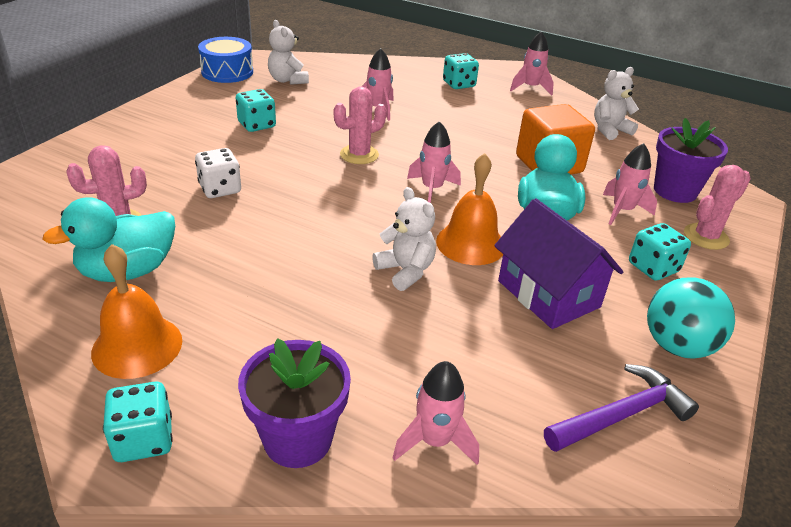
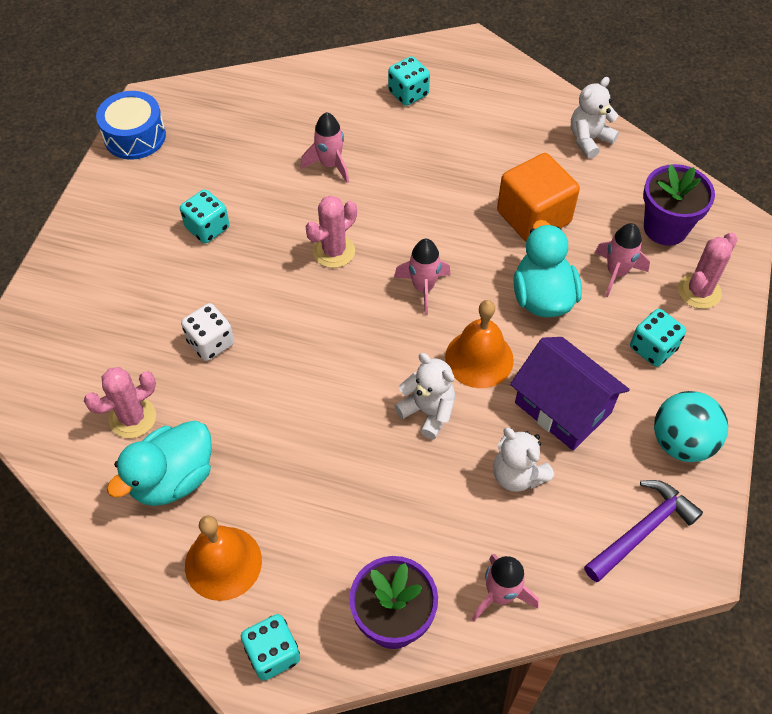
camera: 10 degrees left, 20 degrees up
(288, 80) = (211, 135): white teddy bear -> white teddy bear (517, 475)
(530, 88) = (490, 80): pink rocket -> none

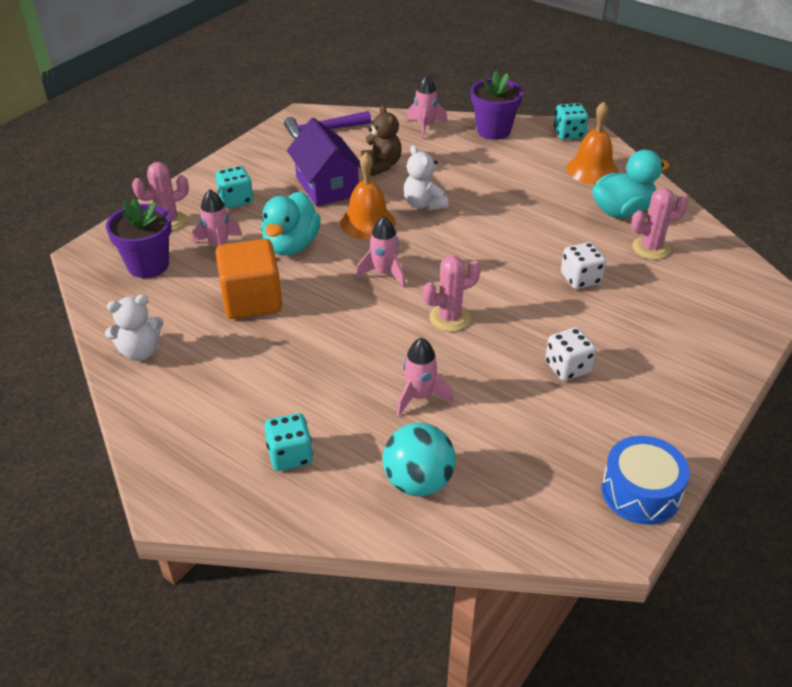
camera: 160 degrees left, 15 degrees down
(207, 228) = (567, 367): turquoise dice -> white dice
(517, 475) = (381, 165): white teddy bear -> brown teddy bear
(681, 442) = (263, 156): turquoise ball -> turquoise ball (418, 482)

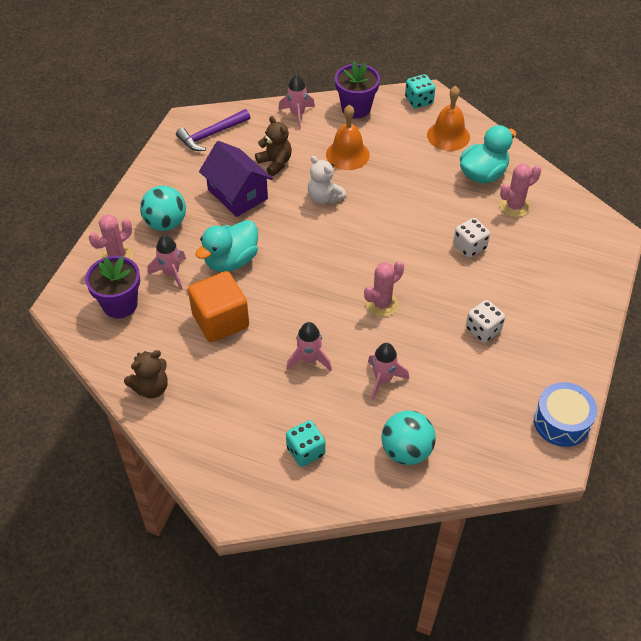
camera: 15 degrees left, 10 degrees up
(140, 351) = (151, 388): white teddy bear -> brown teddy bear
(236, 200) = (166, 223): turquoise dice -> turquoise ball
(291, 245) = (231, 260): turquoise duck -> turquoise duck turned 45 degrees clockwise
(367, 222) = (285, 225): orange bell -> orange bell (347, 154)
(384, 273) = (316, 273): pink rocket -> pink rocket (309, 359)

